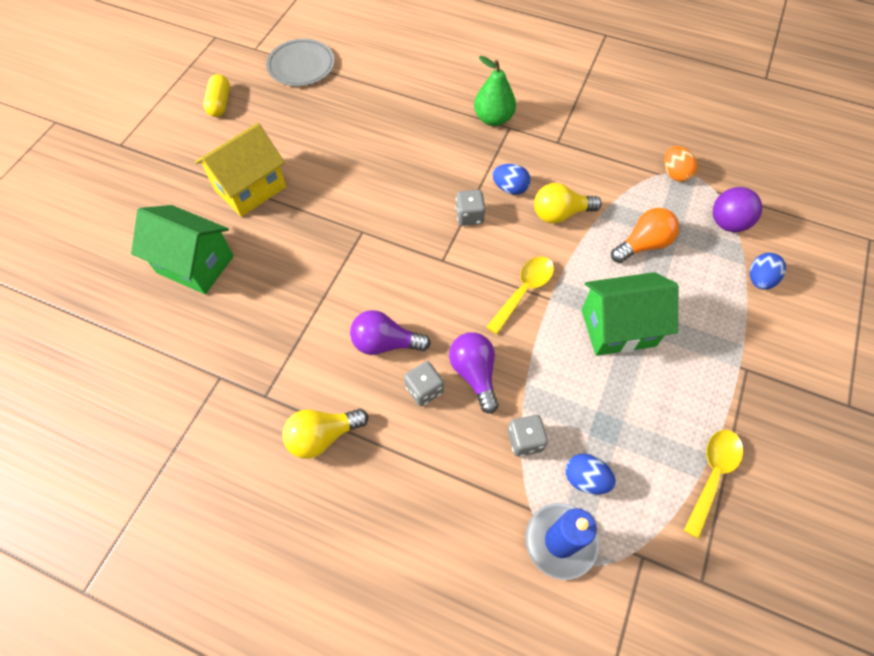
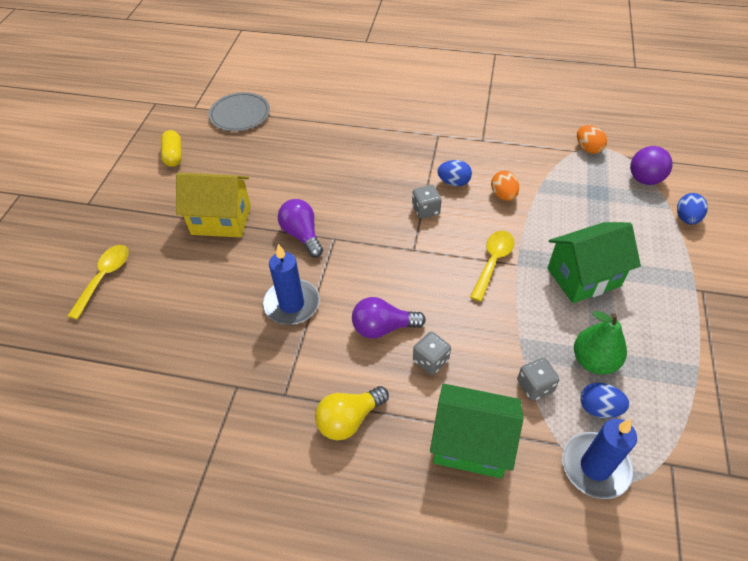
camera: 10 degrees left, 10 degrees down
(195, 264) = (186, 292): green house -> green house (471, 444)
(250, 188) = (221, 220): yellow house -> yellow house turned 60 degrees clockwise
(298, 298) = (292, 304): none -> blue candle
(474, 373) = (471, 338): purple light bulb -> purple light bulb (302, 235)
(493, 119) = (421, 130): green pear -> green pear (594, 361)
(560, 214) = (503, 195): yellow light bulb -> orange egg
(643, 244) = (581, 207): orange light bulb -> none
(712, 475) = (706, 382): yellow spoon -> yellow spoon (104, 278)

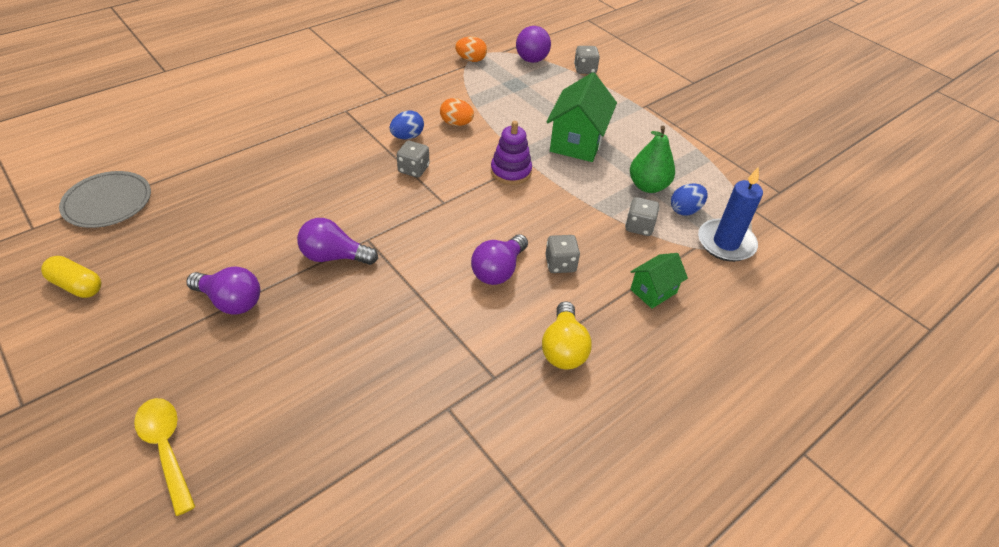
camera: 55 degrees left, 5 degrees down
(221, 220) = (231, 301): yellow house -> purple light bulb
(292, 304) = (403, 312): blue candle -> none
(471, 444) = (653, 291): green house -> green house, size x0.56
(492, 262) = (511, 171): yellow spoon -> purple stacking toy
(686, 218) = (585, 69): blue egg -> grey dice

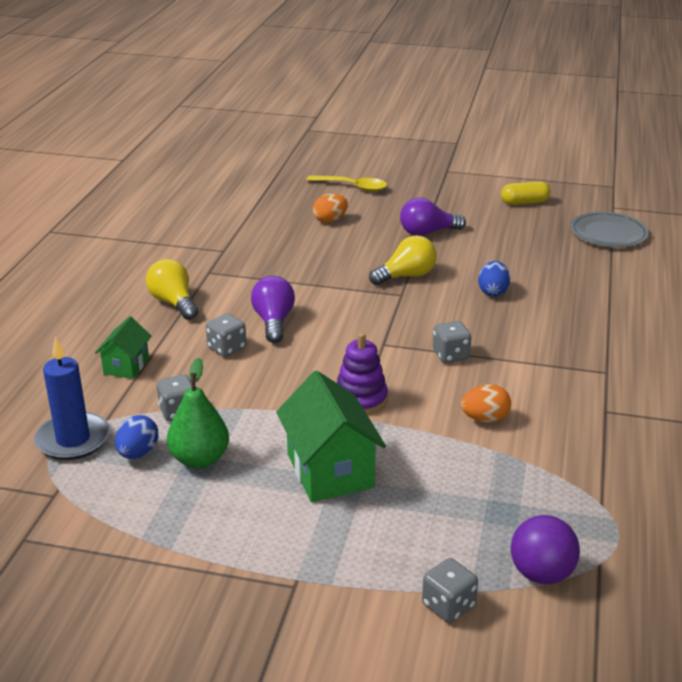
camera: 145 degrees right, 15 degrees down
(334, 256) = (406, 276): purple light bulb -> yellow light bulb
(407, 137) = (506, 379): blue egg -> blue egg (493, 292)
(471, 60) = (611, 519): orange egg -> orange egg (330, 220)

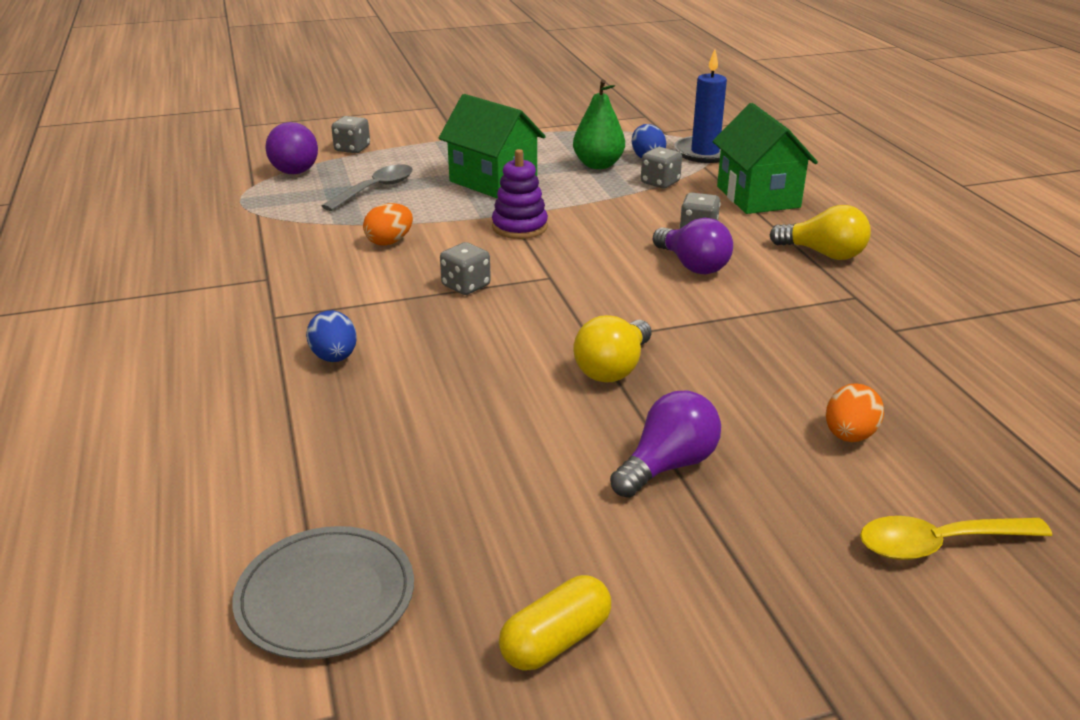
camera: 150 degrees right, 0 degrees up
(126, 366) = (758, 197): green house -> green house, size x1.78
(460, 502) = (375, 189): none -> grey spoon
(493, 292) = (472, 381): blue egg -> blue egg (334, 358)

